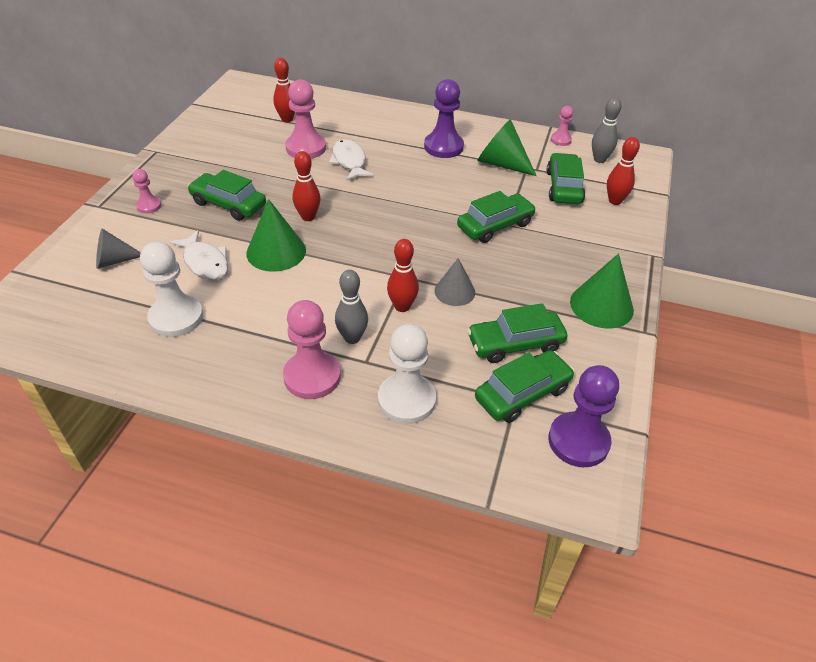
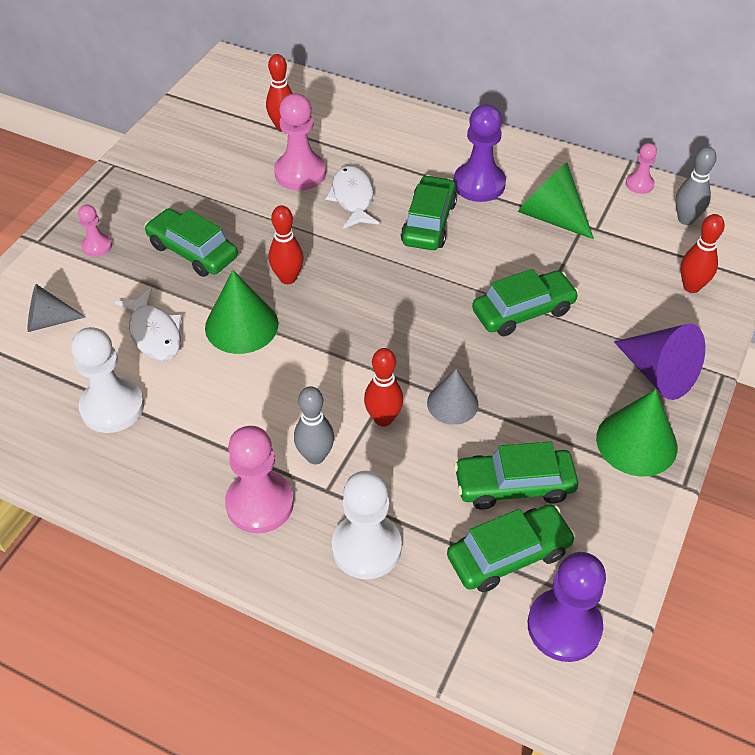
camera: 10 degrees right, 5 degrees up
(564, 187) = (627, 259): green car -> green car (429, 223)
(606, 258) = (658, 373): none -> purple cone

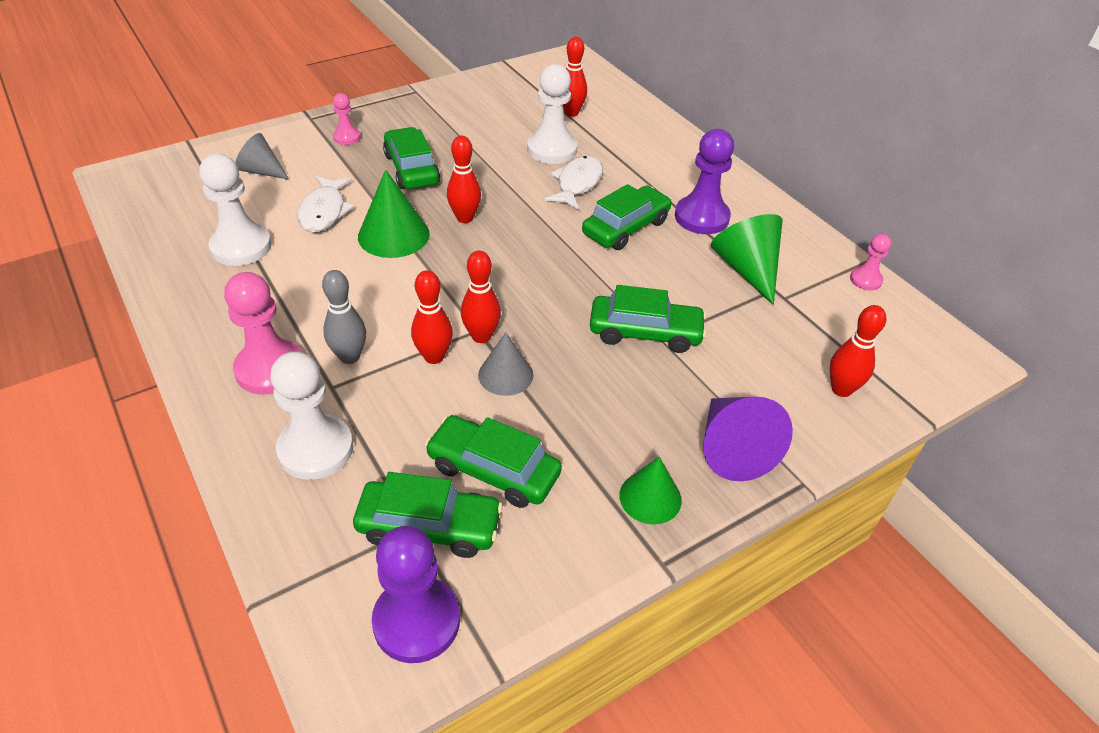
camera: 30 degrees right, 5 degrees down
(300, 173) = (552, 150): pink pawn -> white pawn
(403, 381) = (481, 336): none -> red bowling pin
(636, 442) = (650, 497): green cone -> green cone, size x0.66
(686, 219) = (889, 329): grey bowling pin -> none

